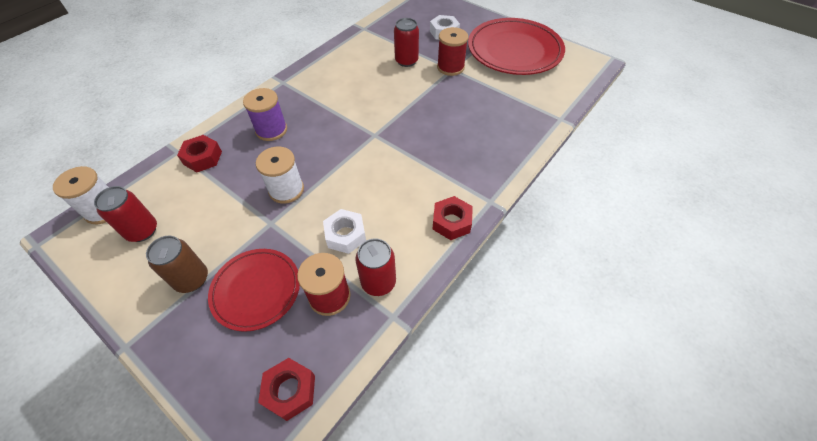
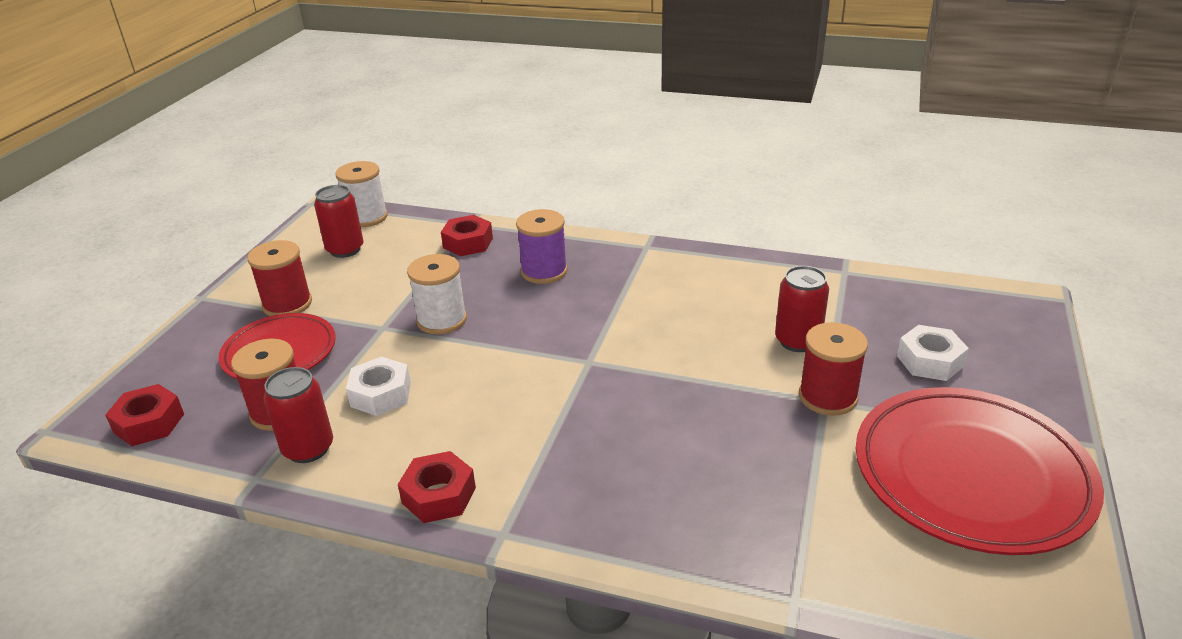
camera: 70 degrees right, 20 degrees down
(192, 279) = (287, 304): brown can -> red spool

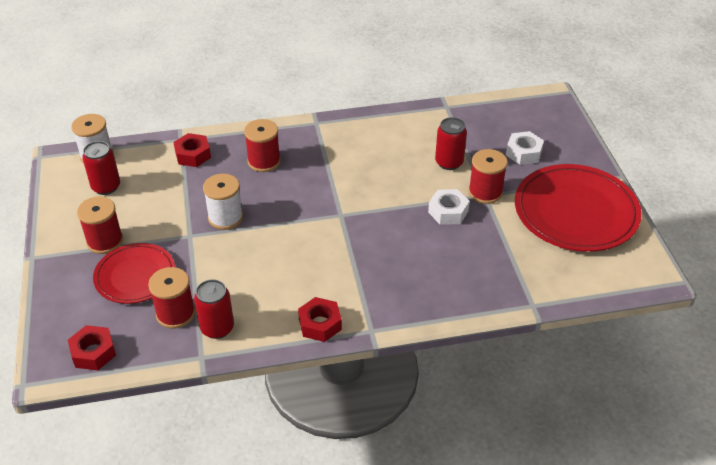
camera: 30 degrees left, 10 degrees up
(381, 394) = (231, 279): white nut -> white nut (448, 212)
(544, 271) = (264, 161): purple spool -> red spool

